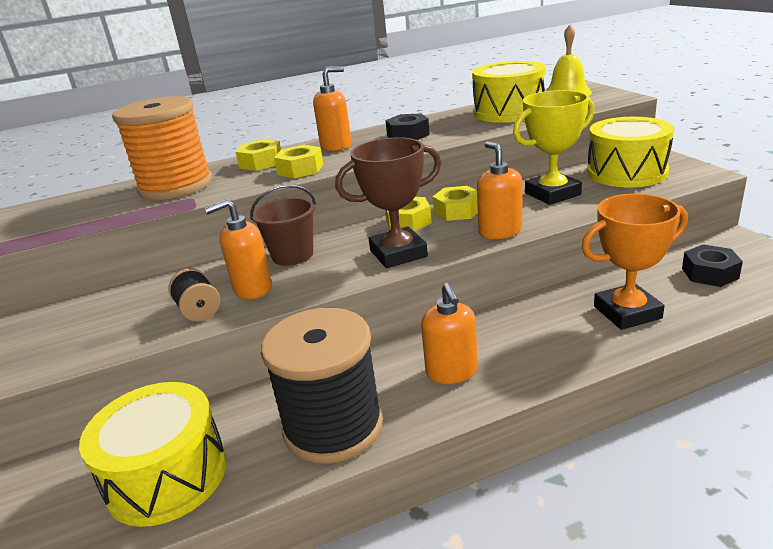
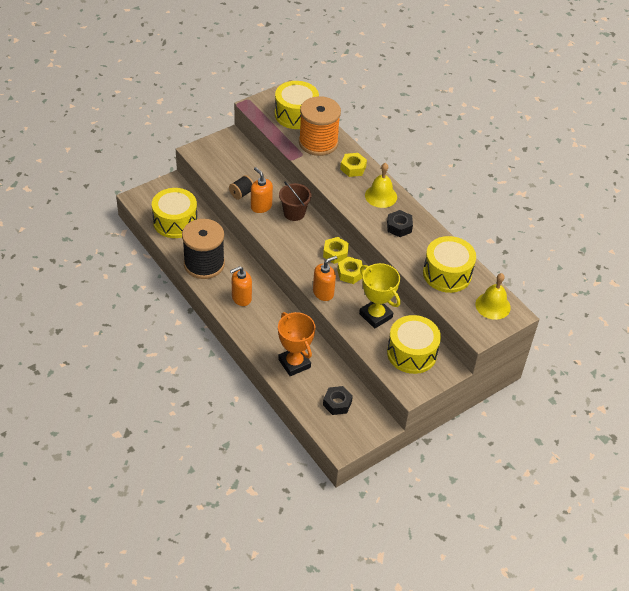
camera: 70 degrees right, 20 degrees up
(85, 204) = (296, 115): none -> yellow drum
(300, 169) = (341, 188): yellow nut -> none
(336, 146) = (381, 196): orange soap dispenser -> yellow bell
(398, 253) = (297, 254): brown trophy -> none

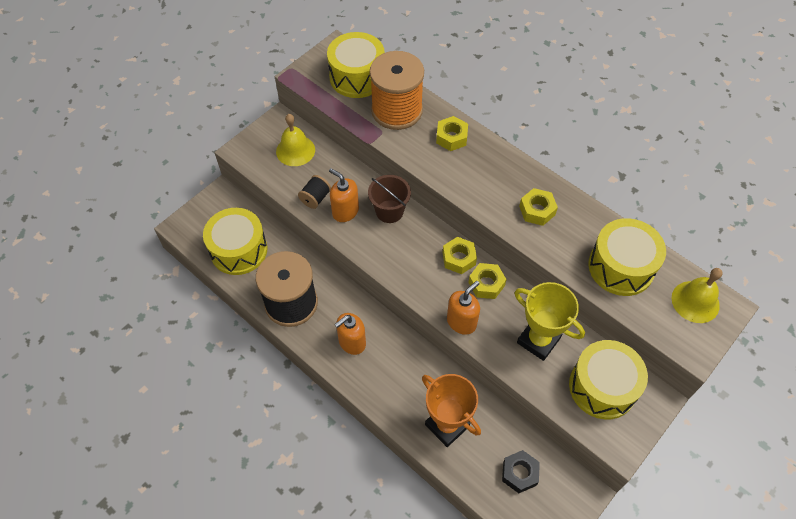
camera: 10 degrees left, 10 degrees up
(381, 196) = (499, 170): yellow bell -> yellow bell (295, 150)
(399, 227) = (537, 210): black nut -> yellow nut

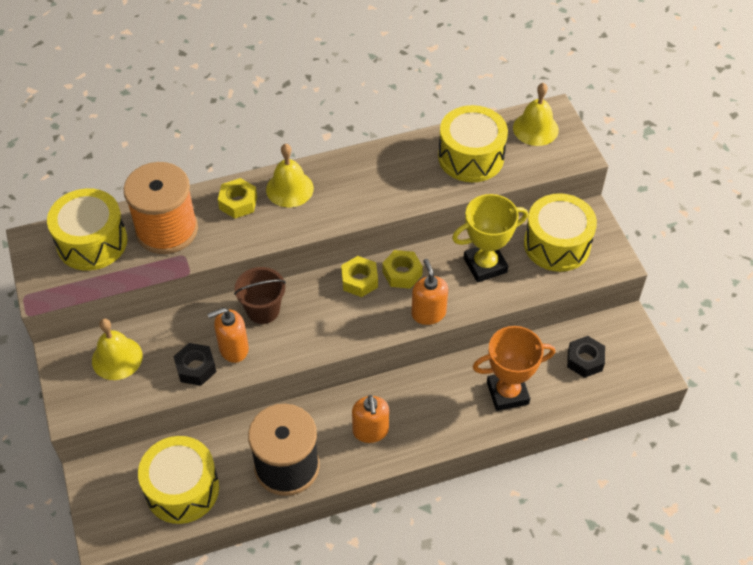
camera: 60 degrees left, 5 degrees down
(315, 198) = (196, 368): black spool -> black nut
(489, 161) = (289, 189): none -> yellow bell
(537, 210) = (372, 182): yellow nut -> none

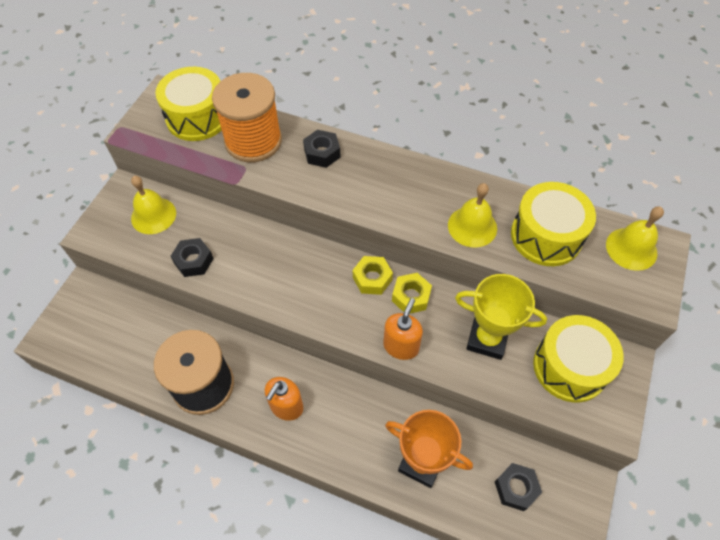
camera: 40 degrees right, 5 degrees up
(182, 489) = (123, 344): yellow drum -> none
(233, 349) = (232, 265): orange soap dispenser -> none
(238, 203) = (322, 153): yellow nut -> black nut
(263, 310) = (280, 251): brown bucket -> none
(289, 189) = (370, 167): yellow bell -> yellow bell (472, 226)

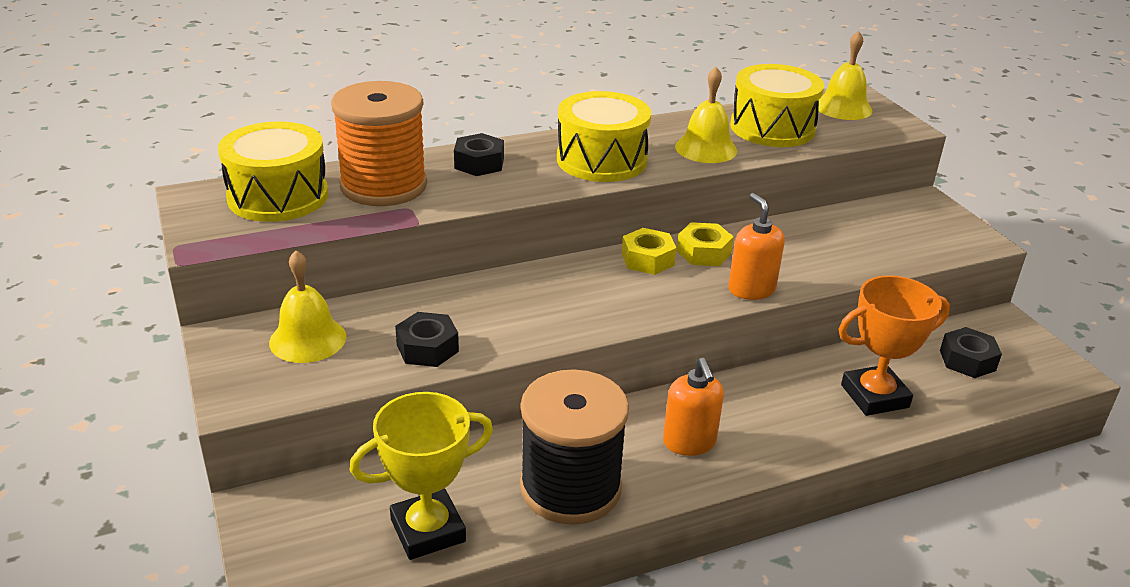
camera: 45 degrees left, 25 degrees down
(487, 339) = (812, 244): yellow trophy -> yellow trophy (428, 530)
(570, 367) = (898, 226): yellow drum -> yellow drum (601, 160)

